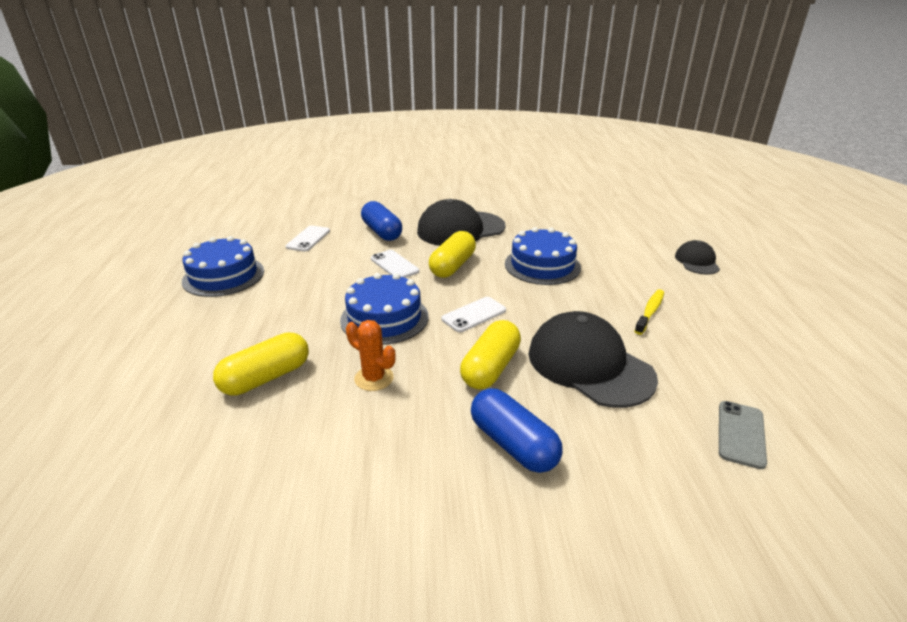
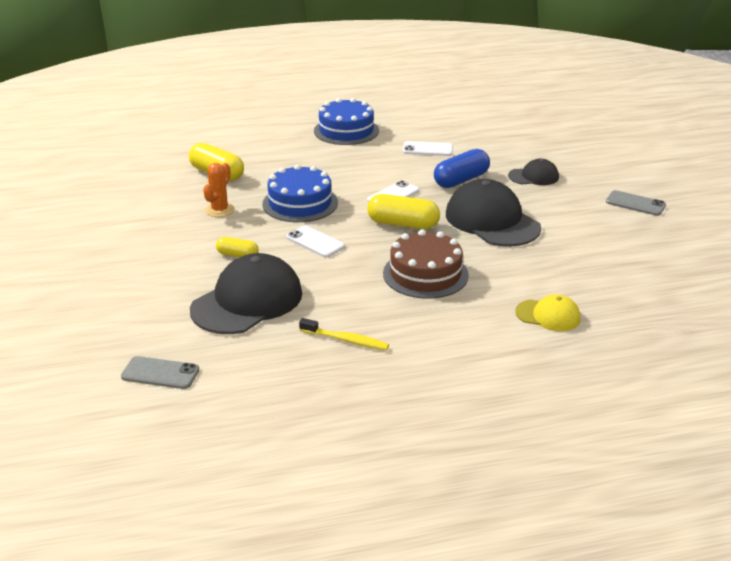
camera: 80 degrees right, 0 degrees up
(453, 181) = (635, 204): none -> grey phone
(490, 368) = (237, 255): yellow capsule -> yellow capsule, size x0.57
(513, 444) = (151, 269): blue capsule -> none
(542, 265) = (425, 274): blue cake -> brown cake
(602, 229) = (548, 315): none -> yellow cap
(697, 261) = (484, 387): black cap -> black cap (533, 176)

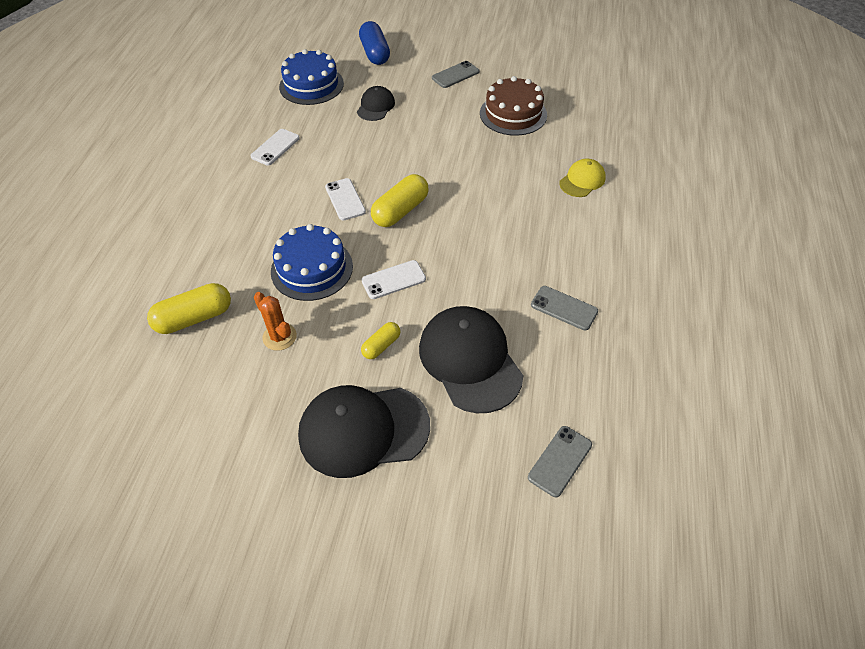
camera: 65 degrees left, 20 degrees up
(346, 131) = (186, 187): blue cake -> blue cake (311, 85)
(346, 340) = (564, 308): yellow toothbrush -> grey phone
(425, 274) = (490, 225): brown cake -> brown cake (513, 114)
(461, 180) = (349, 148): blue capsule -> blue capsule (375, 53)
(492, 221) = (431, 157): black cap -> black cap (363, 430)

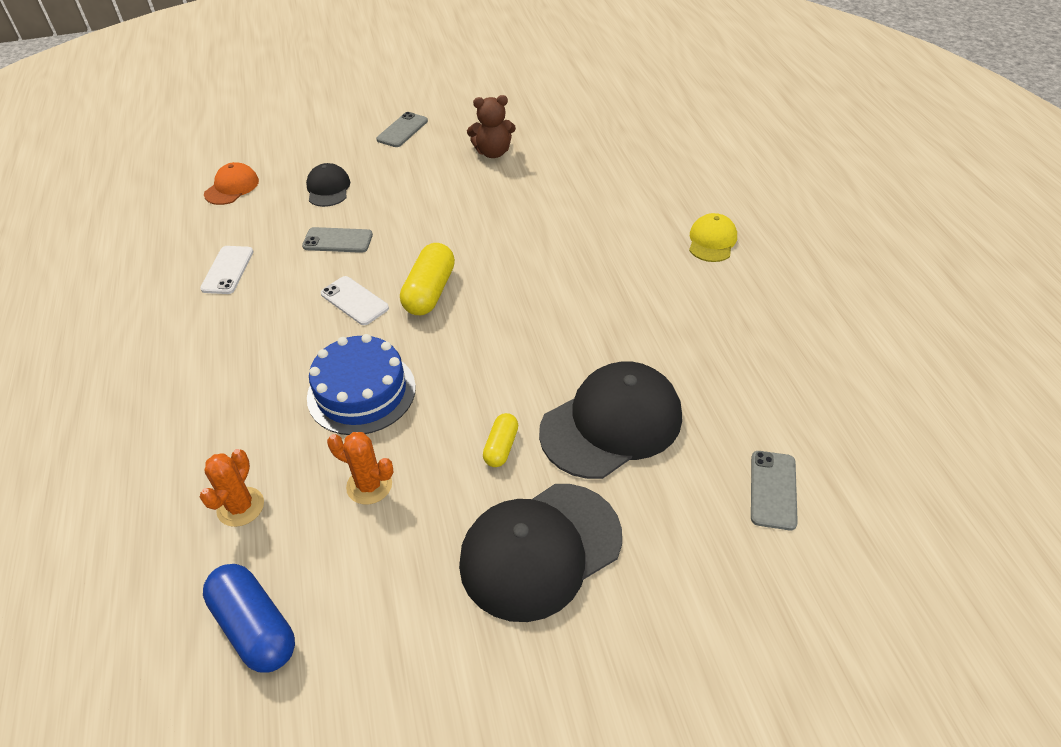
camera: 25 degrees left, 5 degrees down
(194, 318) = (240, 507): yellow capsule -> orange cactus
(311, 85) = (232, 187): blue cake -> orange cap
(375, 53) = (291, 132): blue capsule -> blue capsule (255, 627)
(393, 280) = (469, 369): white phone -> none
(470, 360) = (611, 424): black cap -> black cap turned 105 degrees clockwise
(513, 114) = (493, 152): brown cake -> brown teddy bear
(564, 308) = (674, 331): grey phone -> grey phone (338, 240)
(582, 180) = (609, 197): yellow cap -> yellow cap (712, 241)

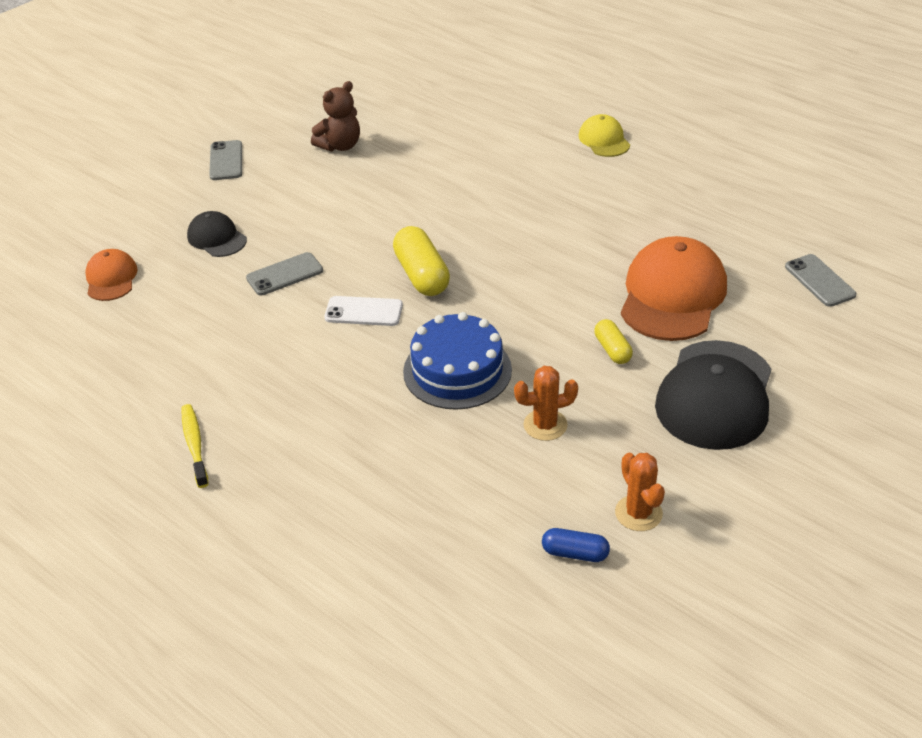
camera: 35 degrees left, 5 degrees down
(130, 346) = (194, 444): none -> yellow toothbrush
(227, 270) = (207, 344): white phone -> none
(240, 507) = (461, 493): orange cactus -> orange cactus (638, 513)
(255, 627) = (575, 553): blue capsule -> blue capsule, size x0.57
(611, 424) = (672, 295): black cap -> orange cap

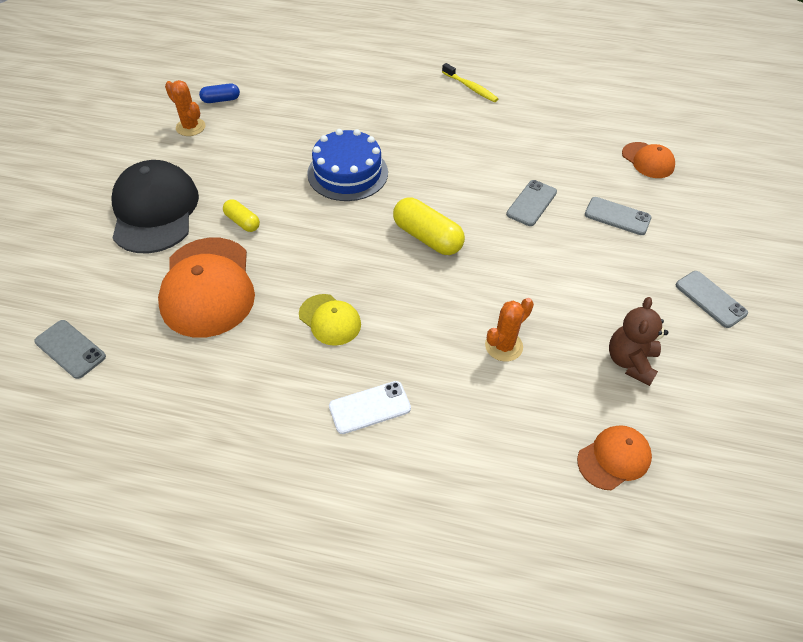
camera: 150 degrees right, 10 degrees up
(217, 238) = (617, 216): black cap -> grey phone
(363, 312) = (446, 193): white phone -> white phone (369, 407)
(411, 109) = (614, 458): none -> orange cap
(545, 425) = (268, 157): orange cactus -> orange cactus (503, 346)
(604, 140) = (352, 490): yellow cap -> yellow cap (330, 320)

